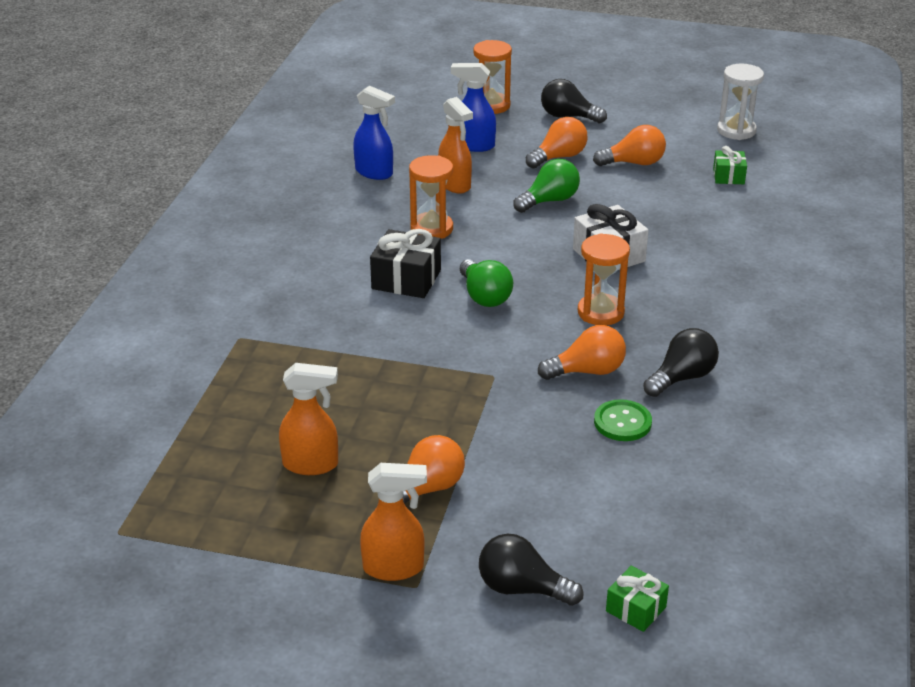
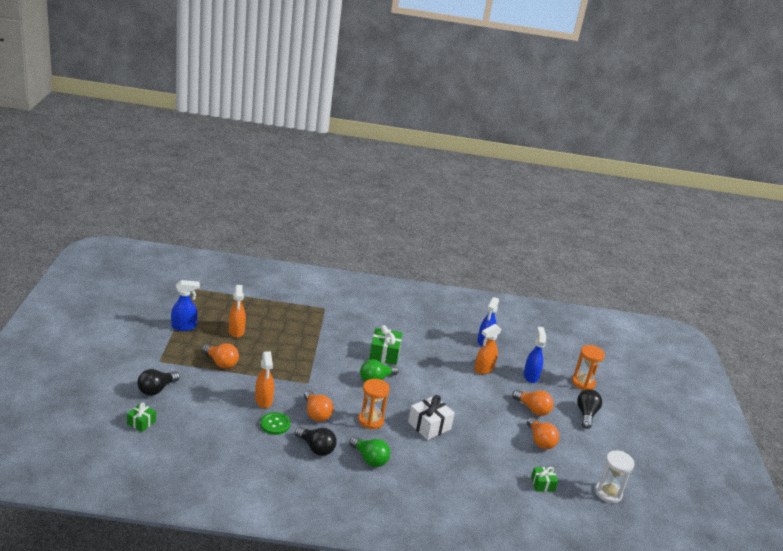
camera: 75 degrees right, 5 degrees down
(283, 547) = (184, 327): none -> blue spray bottle
(394, 568) = (171, 355): orange spray bottle -> orange spray bottle (263, 400)
(406, 279) = (384, 354): black gift -> green gift
(431, 229) = (435, 361): orange hourglass -> none
(522, 588) = (156, 389): black light bulb -> black light bulb turned 150 degrees counterclockwise
(549, 201) = (480, 404): green light bulb -> green light bulb (369, 459)

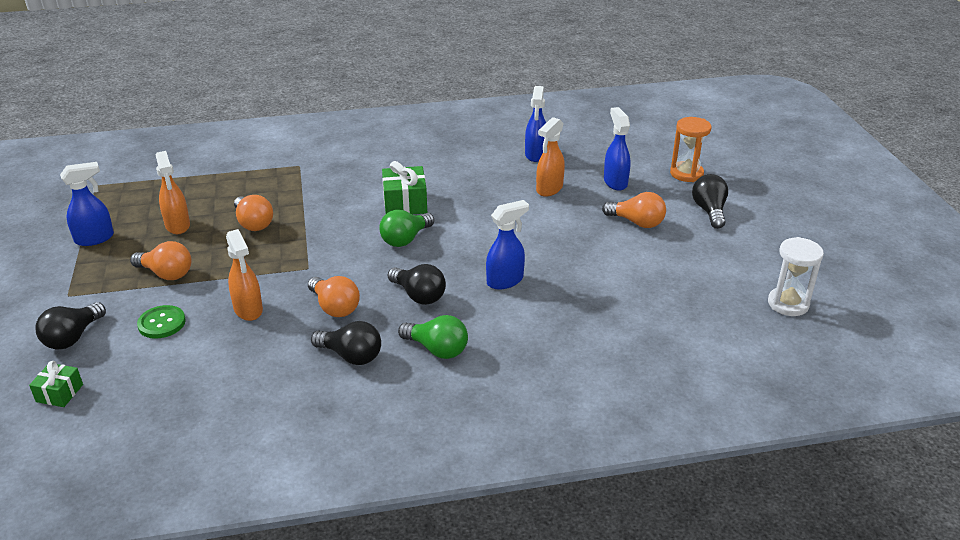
camera: 10 degrees left, 5 degrees up
(275, 424) = (277, 339): green button -> green button (162, 323)
(371, 420) = (419, 295): orange hourglass -> black light bulb
(429, 426) = (505, 281): white gift -> blue spray bottle
(540, 441) = (665, 260): orange light bulb -> orange light bulb (253, 223)
(542, 484) = (695, 316): green gift -> none

